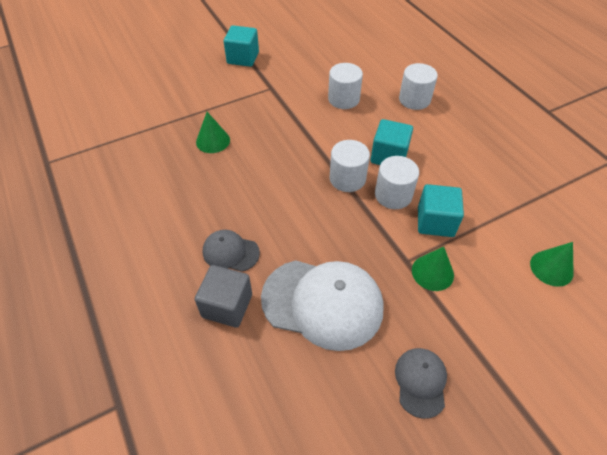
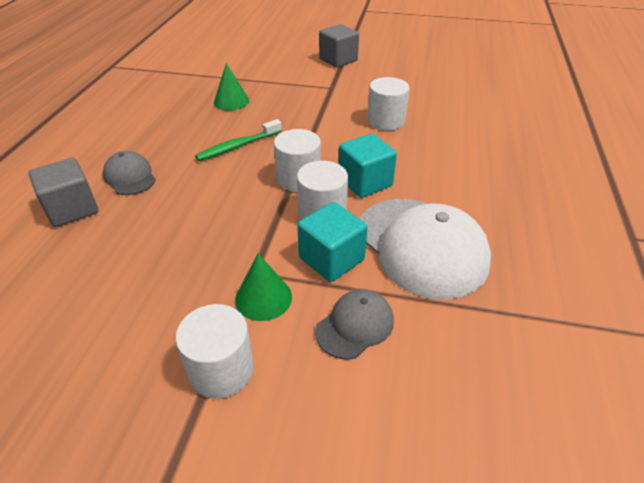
camera: 40 degrees right, 10 degrees down
(243, 58) = (338, 60): turquoise cube -> grey cube
(273, 178) = (237, 146): none -> green toothbrush
(322, 303) = (135, 254): white cap -> white cap (421, 246)
(414, 99) = (461, 152): white cylinder -> white cylinder (221, 369)
(420, 382) = (110, 378): grey cap -> grey cap (355, 325)
(551, 268) = (405, 388): green cone -> none

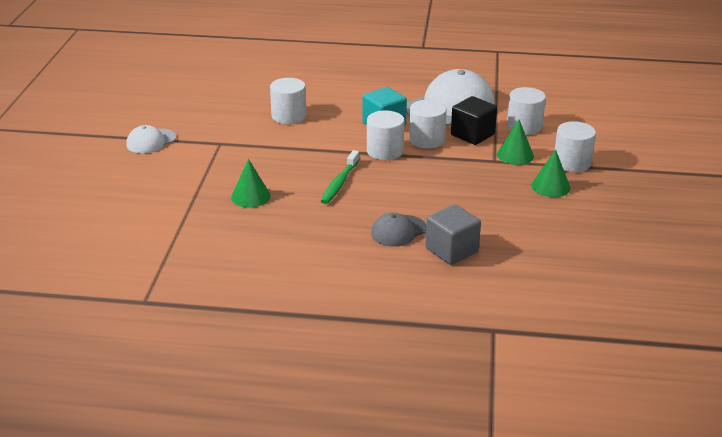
camera: 95 degrees left, 10 degrees down
(161, 324) = (550, 186): none -> green cone
(237, 146) = (339, 183): green toothbrush -> green toothbrush turned 60 degrees clockwise
(331, 259) = (472, 135): turquoise cube -> black cube
(338, 60) = (151, 141): grey cube -> white cap
(355, 325) = (524, 126): grey cap -> white cylinder

